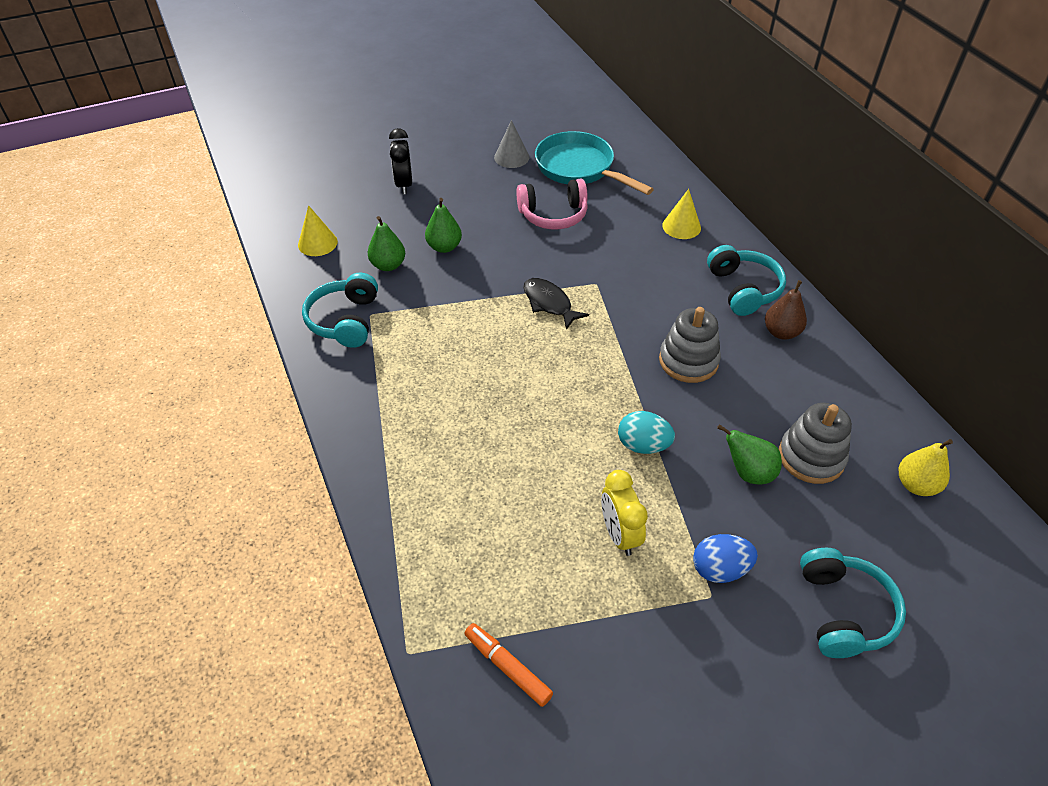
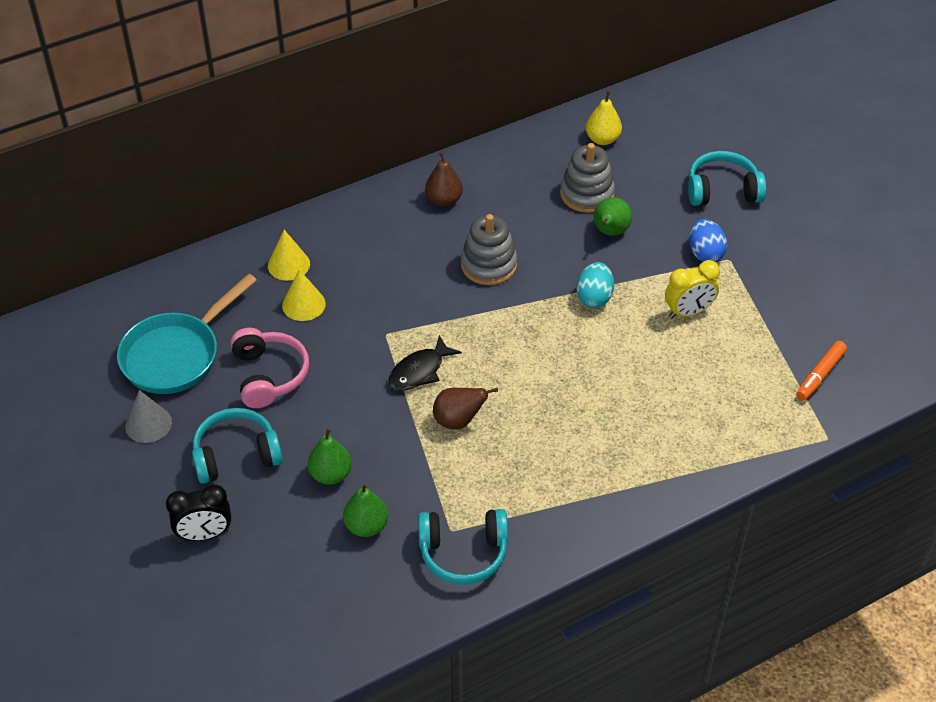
camera: 95 degrees left, 0 degrees up
(317, 243) = (327, 610): yellow cone -> yellow cone (303, 304)
(487, 326) = (458, 421): none -> brown pear
(743, 289) = (386, 222): turquoise headphones -> turquoise headphones (236, 455)

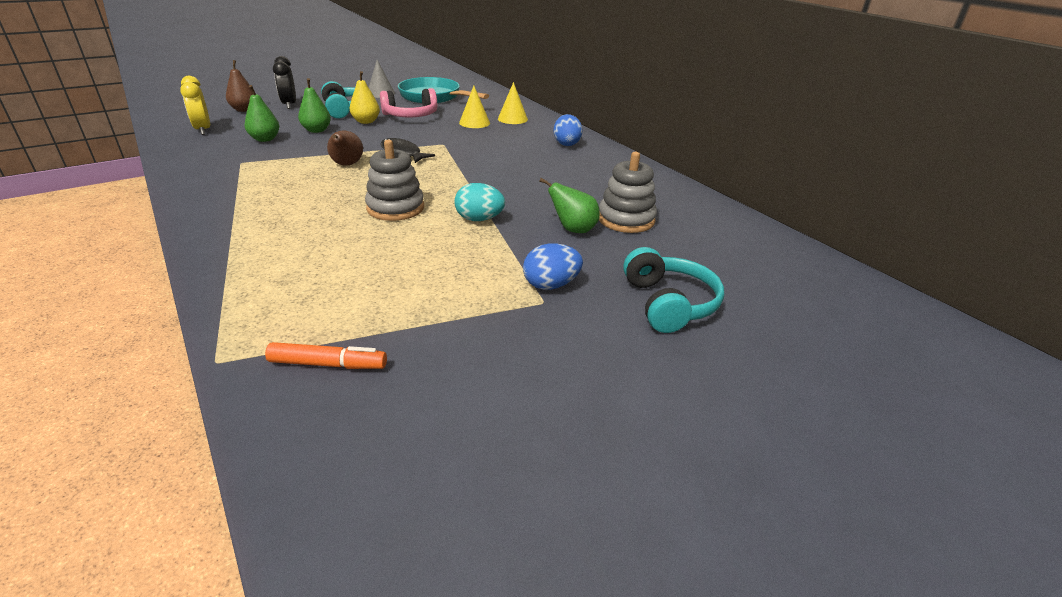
camera: 85 degrees right, 15 degrees down
(386, 218) = (566, 144): none -> blue egg
(444, 200) = (594, 161): brown pear -> brown pear (244, 110)
(463, 553) = (216, 165): turquoise headphones -> none
(488, 265) = (519, 176): grey stacking toy -> grey stacking toy (395, 208)
(602, 139) = (716, 230): yellow pear -> yellow pear (366, 121)
(688, 312) = (455, 269): yellow clock -> yellow clock (203, 130)
(820, 375) = (328, 364): orange marker -> orange marker turned 150 degrees clockwise

